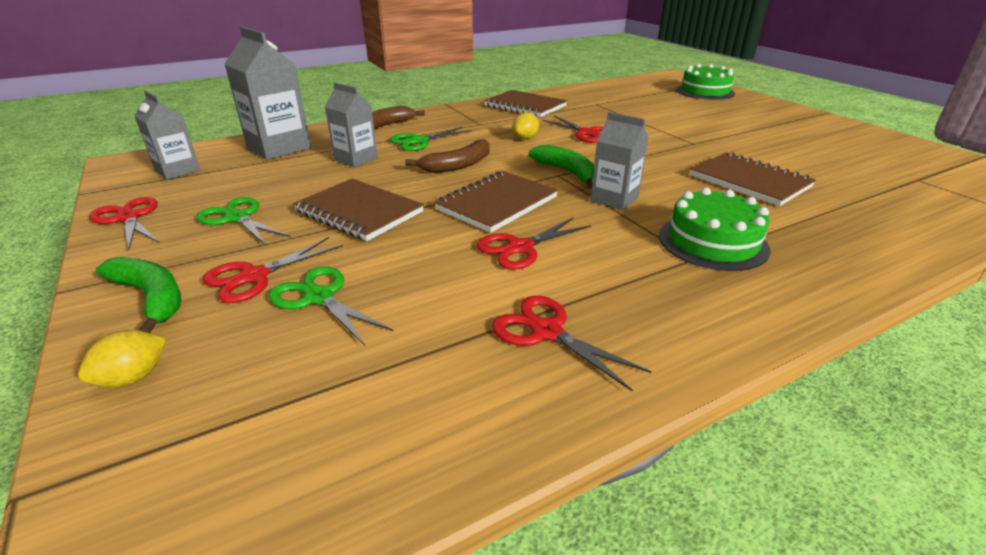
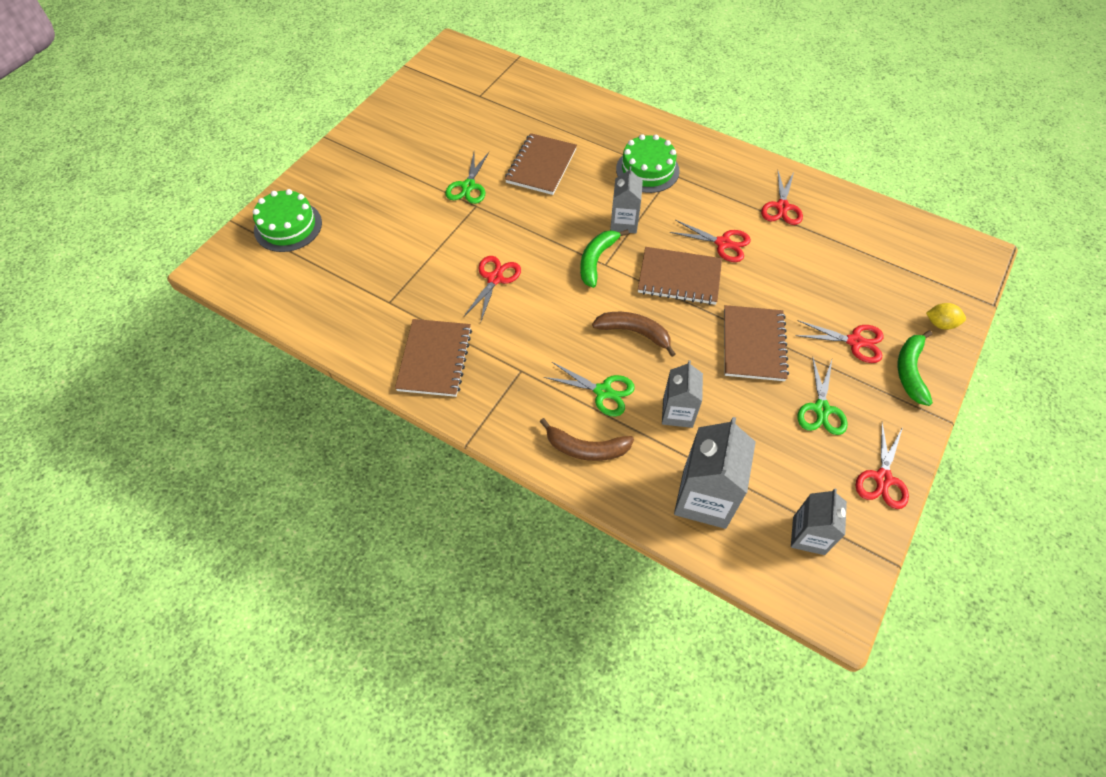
camera: 120 degrees left, 25 degrees up
(319, 297) = (840, 300): green scissors -> green scissors (468, 186)
(525, 138) = (539, 316): yellow lemon -> none

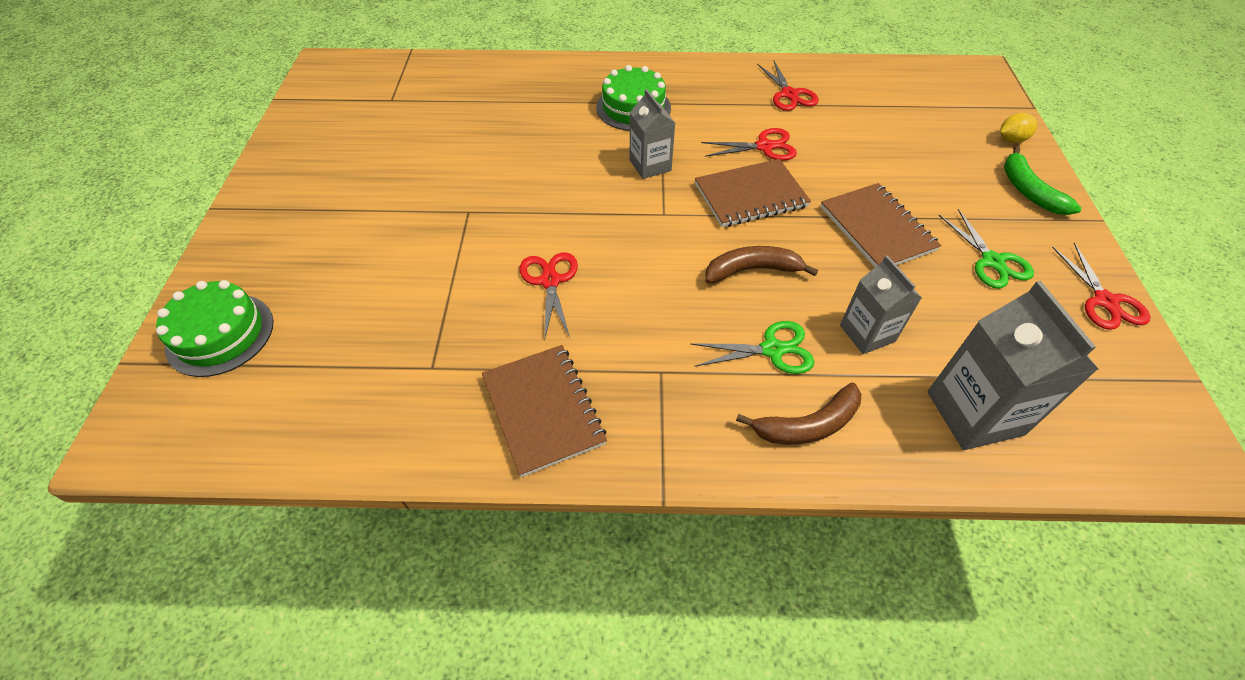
camera: 30 degrees left, 5 degrees down
(468, 186) = (444, 194): green scissors -> none
(541, 166) = (515, 143): brown notebook -> none
(596, 260) = (651, 213): green banana -> none
(808, 535) = (1102, 396): grey carton -> none
(855, 341) = (960, 185): red scissors -> none

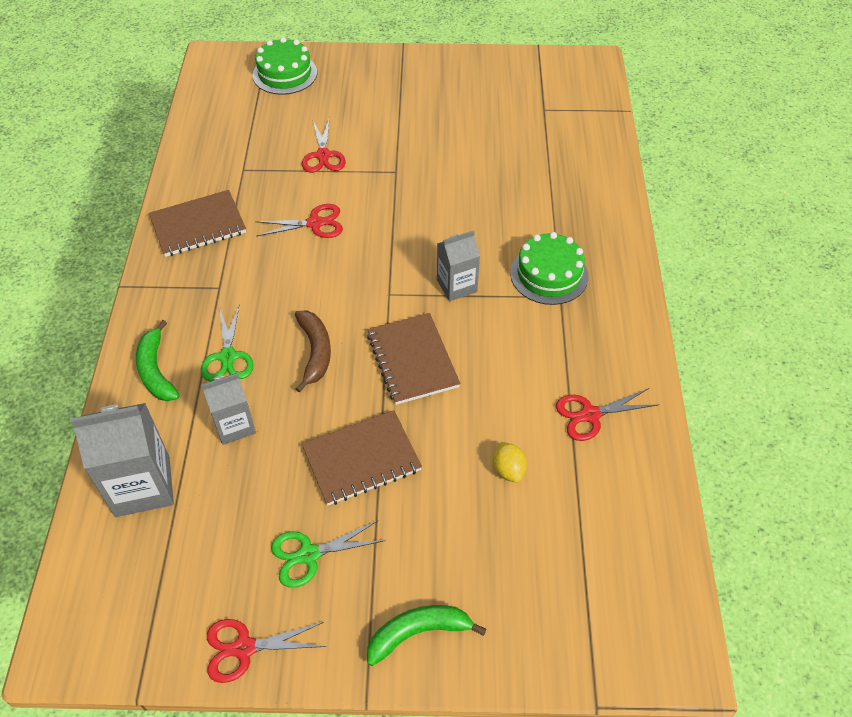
camera: 90 degrees right, 0 degrees up
(764, 146) = (490, 380): red scissors -> red scissors (323, 155)
(807, 425) = (156, 370): brown banana -> green banana
(1011, 140) = (518, 647): yellow lemon -> yellow lemon (508, 470)

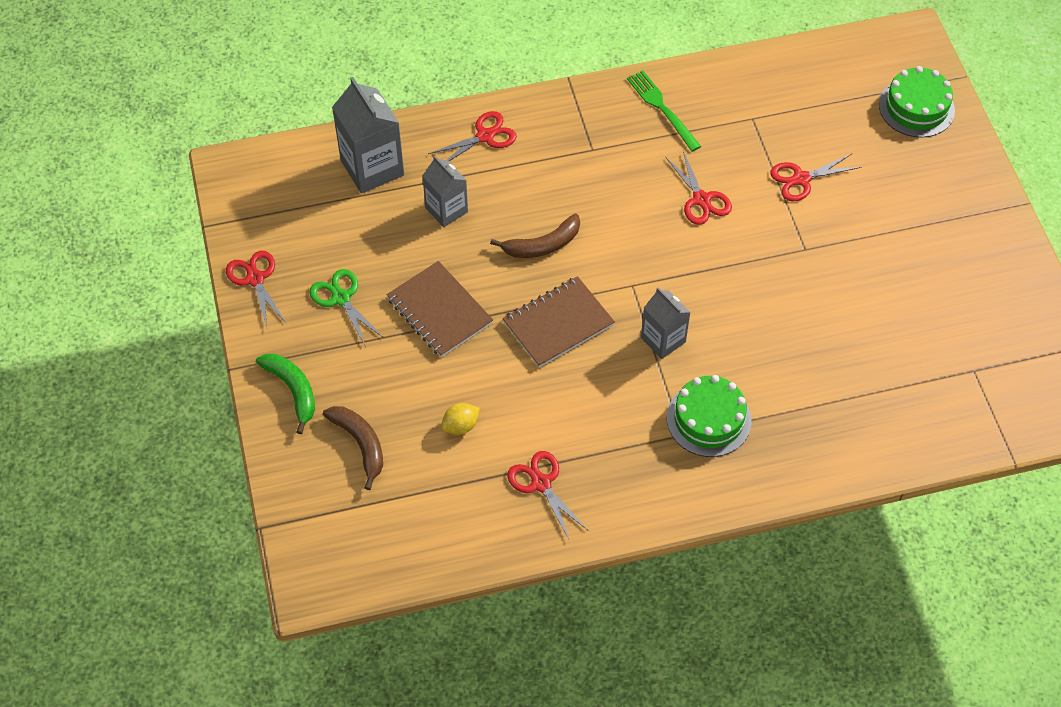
camera: 75 degrees right, 5 degrees up
(156, 370) = (485, 136): green banana -> red scissors
(198, 226) = (662, 108): brown notebook -> green fork
(228, 357) = (516, 182): green scissors -> none
(508, 572) = (360, 444): none -> brown banana

